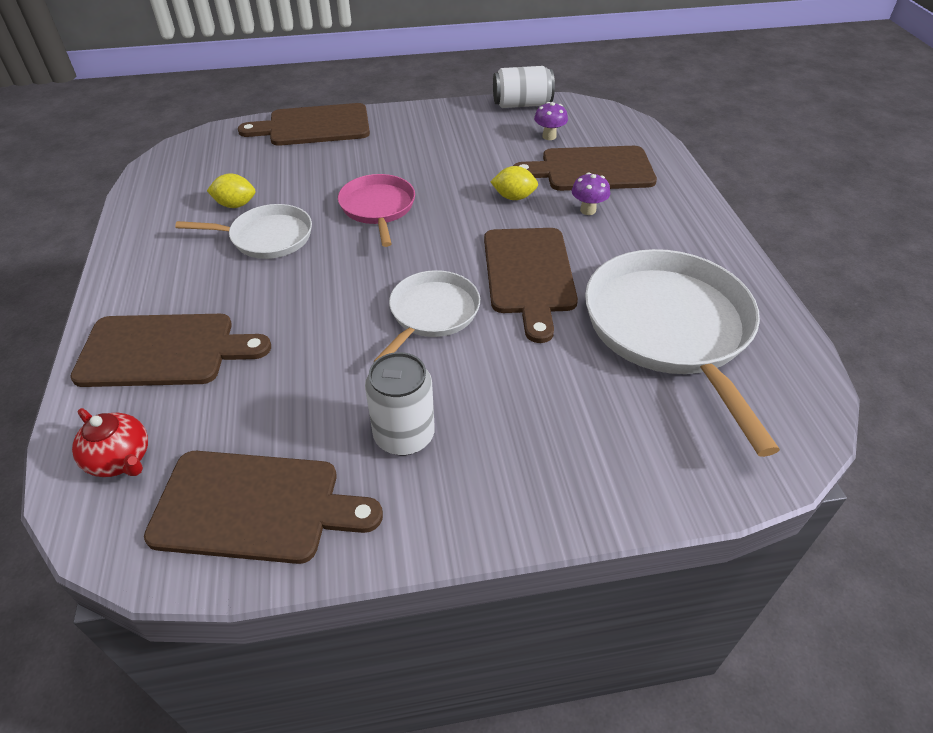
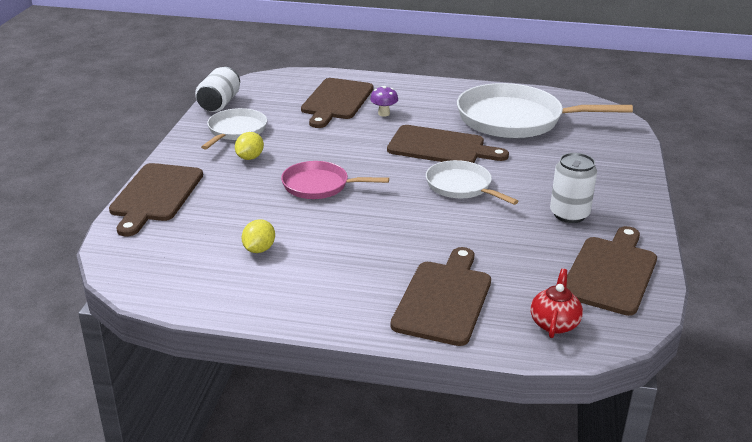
camera: 70 degrees left, 15 degrees down
(121, 459) = (554, 323): red teapot -> red teapot turned 45 degrees counterclockwise
(267, 237) = (323, 239): white pan -> white pan (236, 131)
(514, 197) = (348, 133): yellow lemon -> yellow lemon (250, 158)
(549, 136) = (278, 104): purple mushroom -> none

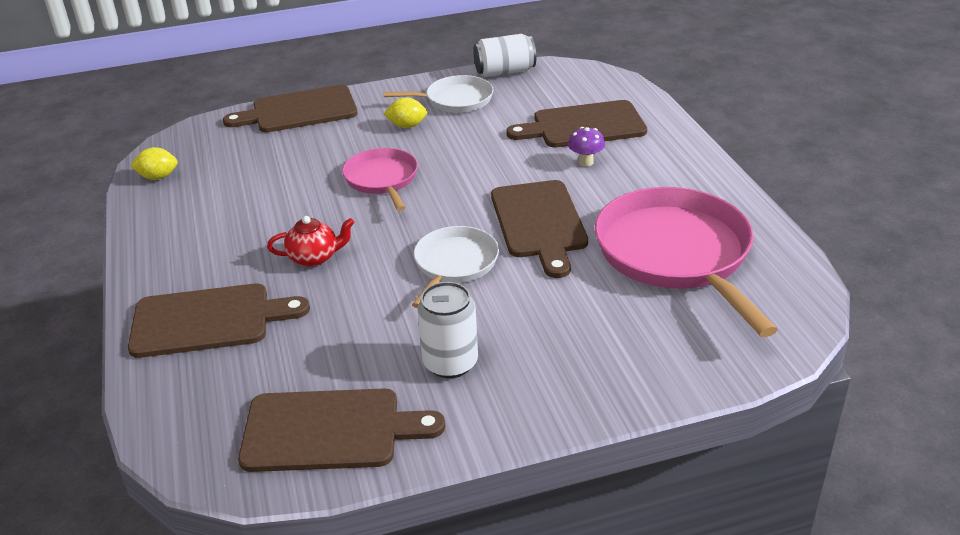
camera: 65 degrees right, 5 degrees up
(259, 249) = (240, 190): yellow lemon -> yellow lemon (158, 177)
(515, 119) = (676, 254): white pan -> pink pan
(554, 323) = (196, 409): red teapot -> red teapot (314, 258)

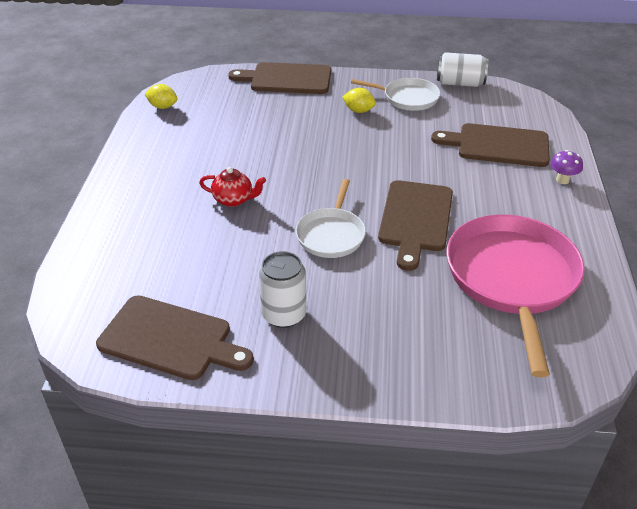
camera: 20 degrees right, 5 degrees up
(208, 320) = (136, 227): brown cutting board -> none
(382, 179) = (316, 150): pink pan -> none
(454, 264) = (331, 235): white pan -> white pan turned 150 degrees clockwise
(585, 162) = (482, 177): purple mushroom -> purple mushroom (562, 180)

